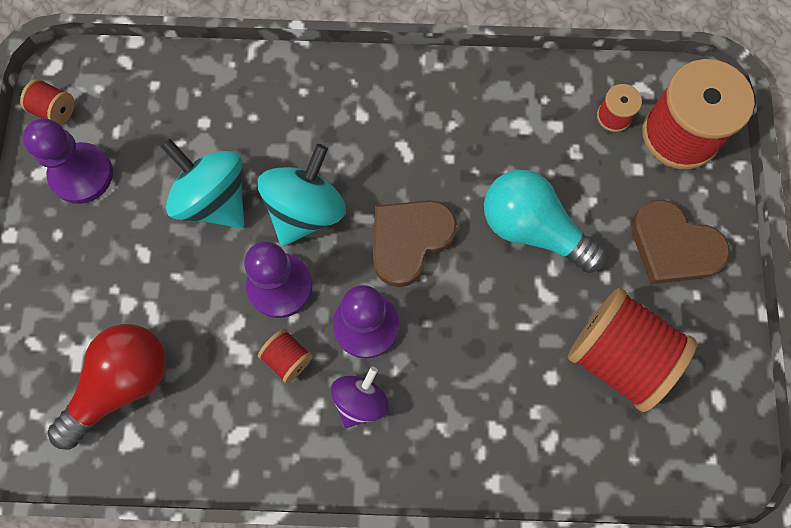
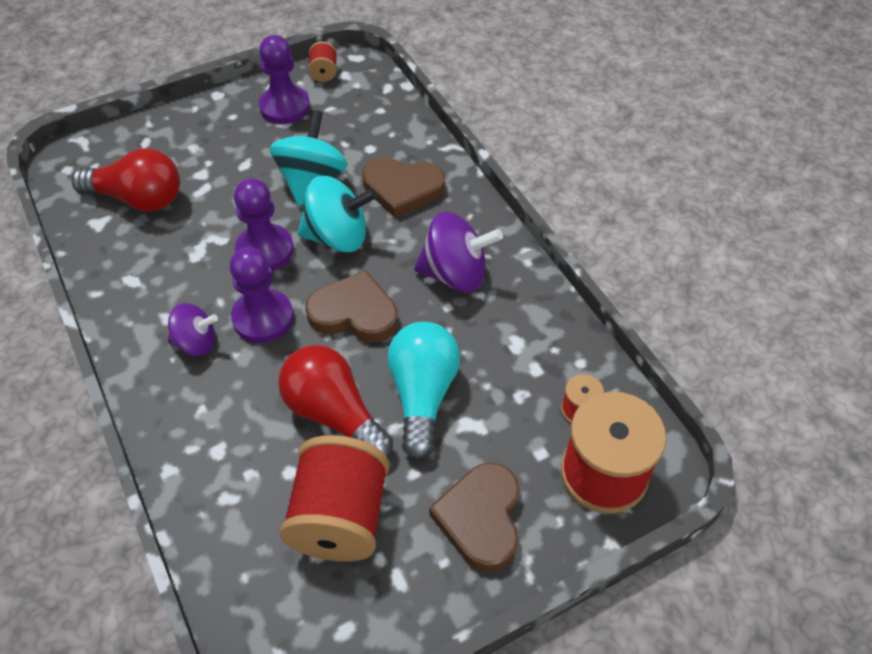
camera: 60 degrees right, 20 degrees down
(281, 121) = (402, 189): none -> brown heart
(288, 359) = (208, 281): red spool -> none
(416, 132) = (455, 274): none -> purple spinning top
(512, 312) = (334, 414): none -> red light bulb

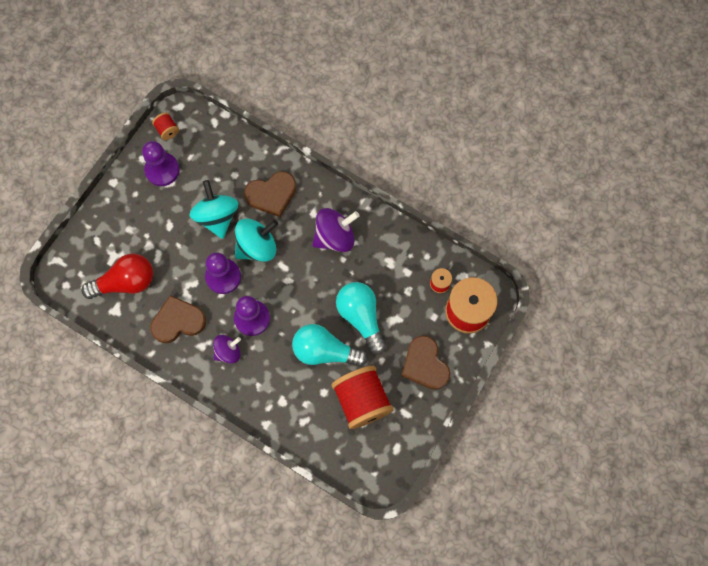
camera: 30 degrees left, 20 degrees up
(334, 414) = (325, 351): red light bulb -> turquoise light bulb
(354, 313) = (297, 289): brown heart -> brown heart (178, 321)

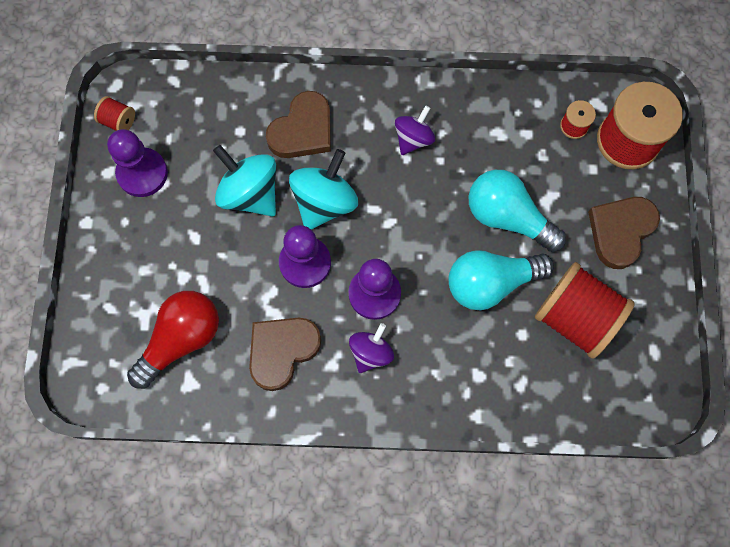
camera: 30 degrees left, 0 degrees up
(335, 237) = (413, 139): purple spinning top -> purple spinning top, size x0.63
(425, 365) = (620, 231): brown heart -> brown heart turned 90 degrees clockwise

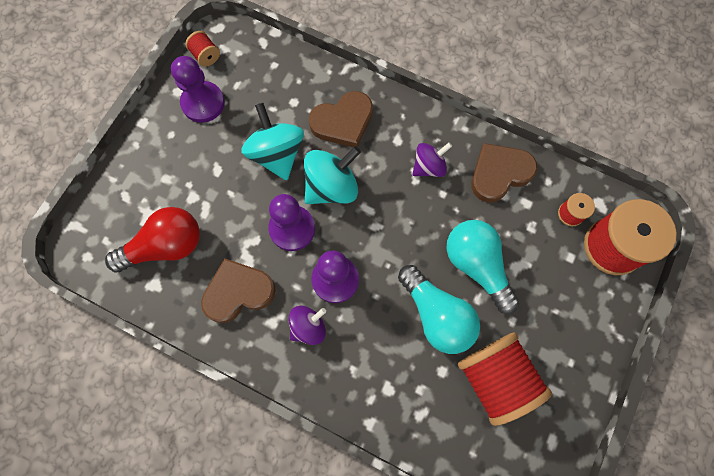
camera: 25 degrees right, 0 degrees up
(491, 283) = (436, 315): turquoise light bulb -> turquoise light bulb turned 135 degrees counterclockwise
(620, 231) = (570, 322): brown heart -> brown heart (499, 173)

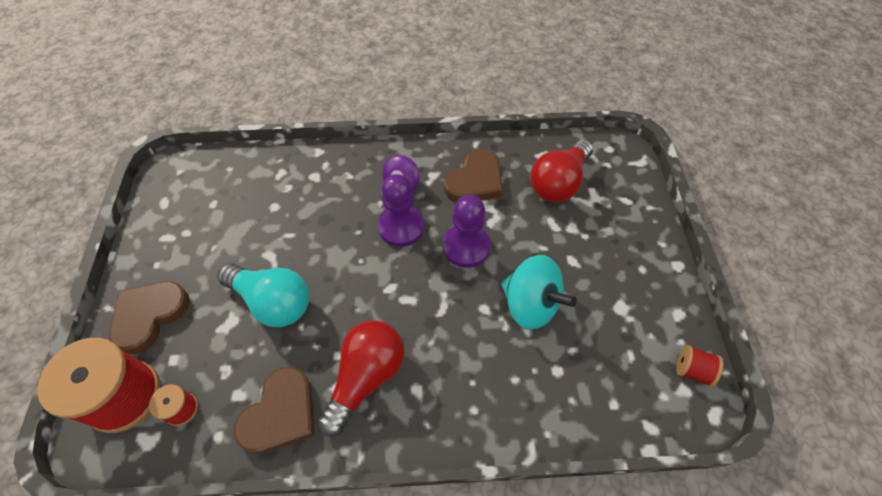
camera: 150 degrees right, 15 degrees down
(203, 103) = (644, 315): purple pawn -> none
(332, 187) = (455, 302): turquoise spinning top -> none
(343, 122) = (489, 377): brown heart -> brown heart (150, 316)
(429, 167) = (366, 377): purple spinning top -> red light bulb
(436, 315) = (296, 243): turquoise light bulb -> none
(495, 378) = (225, 222): red spool -> none

